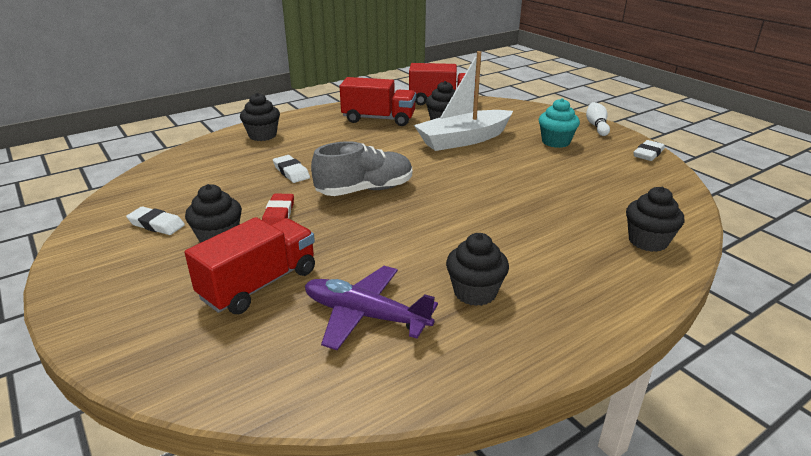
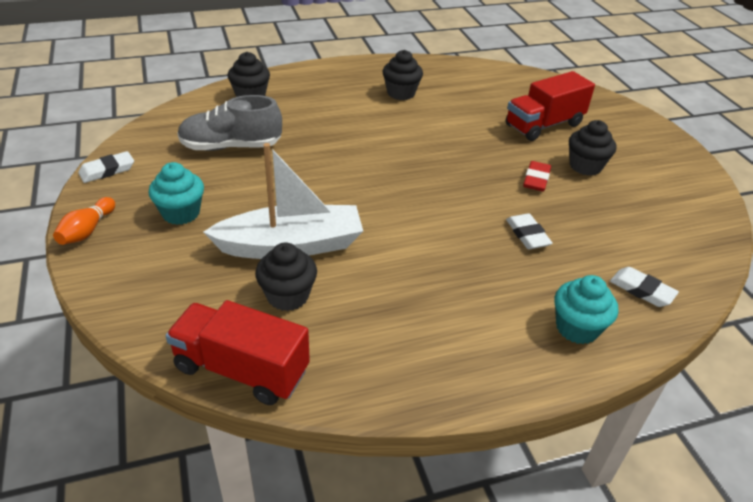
camera: 165 degrees left, 10 degrees up
(156, 224) = (649, 192): white eraser -> white eraser (642, 290)
(262, 135) = (577, 328): black cupcake -> turquoise cupcake
(365, 190) = (449, 190): grey shoe -> grey shoe (231, 146)
(365, 315) = (475, 96): purple plane -> none
(378, 119) = (385, 332): red truck -> none
(596, 126) = (87, 230): white bowling pin -> orange bowling pin

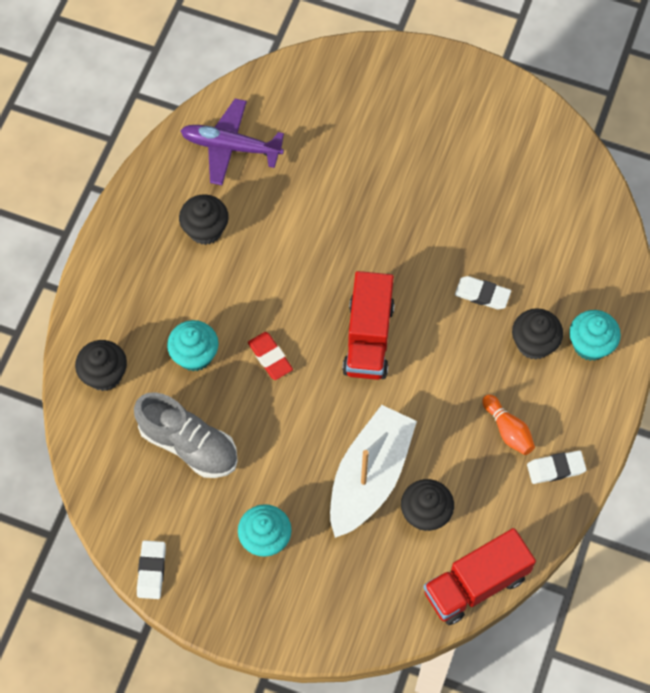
camera: 50 degrees left, 25 degrees up
(87, 230) = (237, 623): orange bowling pin -> orange bowling pin (508, 430)
(231, 146) = (188, 444): grey shoe -> grey shoe turned 90 degrees counterclockwise
(304, 123) = (194, 355): none -> turquoise cupcake
(470, 80) = (230, 147): none -> purple plane
(536, 179) = (424, 227): red eraser -> red eraser (270, 357)
(544, 125) = (355, 149): red truck -> red truck (368, 338)
(585, 166) = (436, 172): black cupcake -> black cupcake (534, 343)
(642, 290) = (590, 269): white eraser -> white eraser (555, 468)

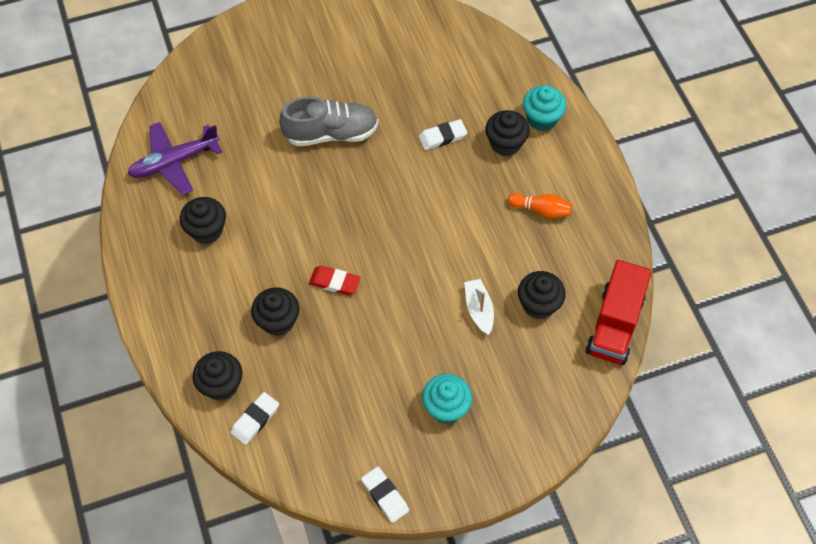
camera: 40 degrees left, 5 degrees down
(188, 444) = (330, 386): grey shoe -> grey shoe (331, 133)
(194, 355) = (278, 321): turquoise cupcake -> black cupcake
(368, 338) = (392, 219): red truck -> none
(369, 477) = (479, 310): white boat -> white boat, size x0.48
(555, 468) = (594, 211): white eraser -> white eraser (255, 420)

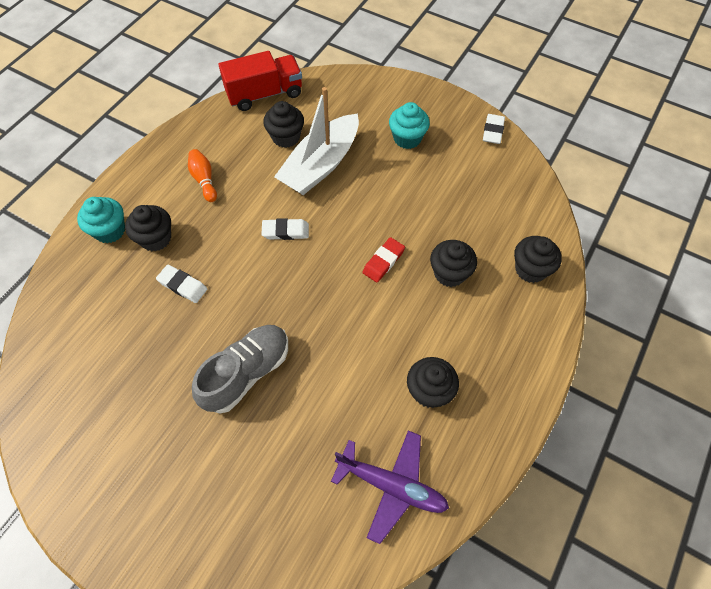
camera: 130 degrees left, 0 degrees up
(255, 420) = (528, 230): white eraser -> white eraser (285, 231)
(331, 133) = (246, 373): grey shoe -> grey shoe turned 90 degrees clockwise
(334, 282) = (383, 261): red eraser -> red eraser turned 60 degrees clockwise
(479, 310) = (321, 165): white boat -> white boat, size x2.10

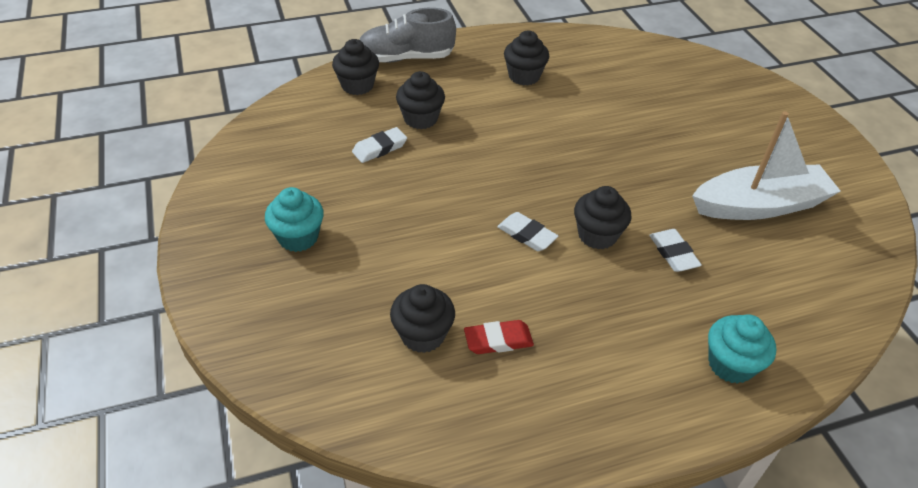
camera: 140 degrees left, 15 degrees down
(156, 239) = (676, 318): black cupcake -> black cupcake (597, 235)
(204, 180) = (571, 350): orange bowling pin -> none
(246, 373) = (657, 158): grey shoe -> grey shoe (406, 58)
(264, 94) = (383, 422): red truck -> none
(321, 165) = (420, 273): white boat -> white boat (759, 205)
(383, 261) = (463, 157): red eraser -> red eraser (498, 340)
(392, 486) = (600, 57): purple plane -> none
(493, 131) = (212, 186): white eraser -> white eraser (379, 148)

